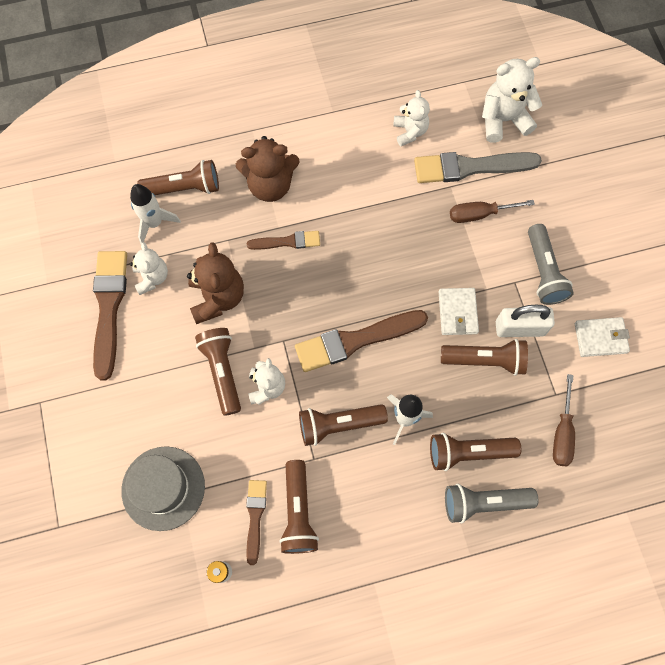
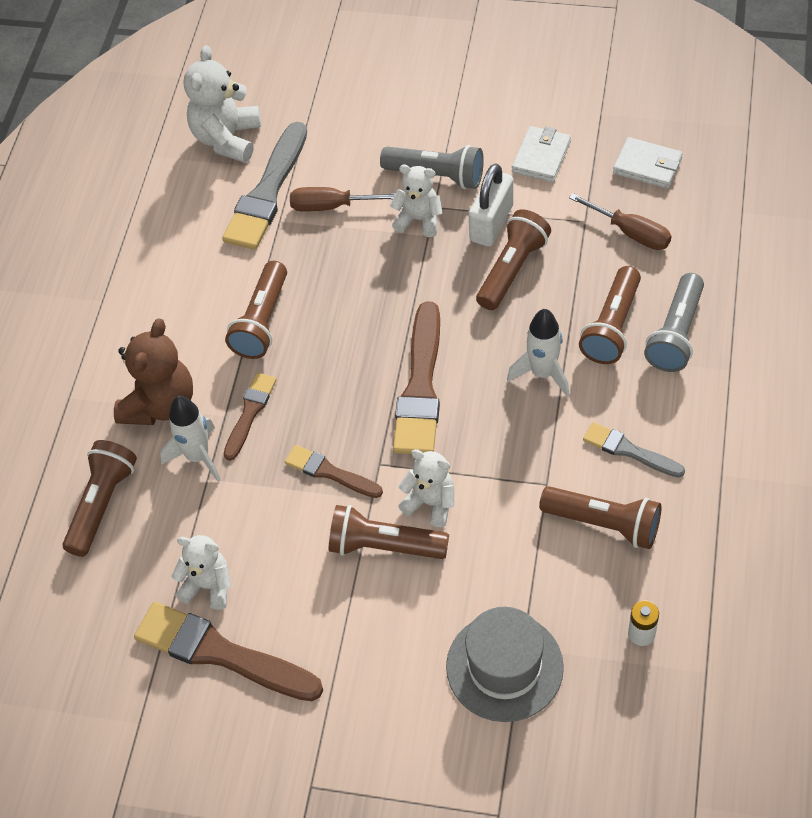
camera: 60 degrees left, 15 degrees down
(154, 223) = (131, 557): white rocket -> white rocket (198, 457)
(217, 297) = (281, 517): brown teddy bear -> none
(255, 517) = (589, 573): brown brush -> brown brush (330, 472)
(338, 425) = (517, 443): brown flashlight -> brown flashlight (262, 322)
(366, 506) = (629, 450): none -> grey brush
(410, 132) = (182, 233): white teddy bear -> white teddy bear (419, 220)
(457, 312) = (441, 273): white wallet -> white wallet (647, 166)
(480, 214) = (332, 206): brown screwdriver -> brown screwdriver turned 75 degrees clockwise

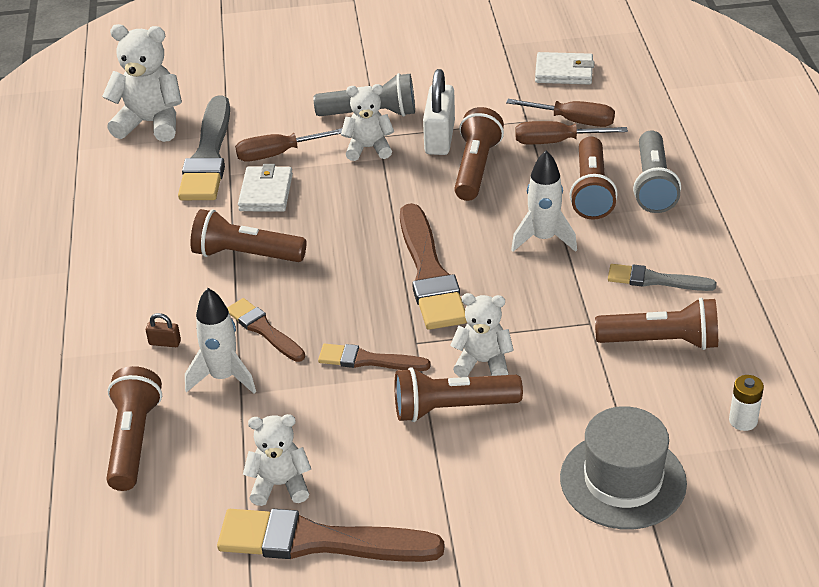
camera: 20 degrees left, 15 degrees down
(160, 404) = (165, 342): brown teddy bear -> brown padlock
(227, 139) = (150, 123): white teddy bear -> white teddy bear turned 105 degrees clockwise
(250, 413) = (264, 329): brown brush -> brown brush turned 45 degrees counterclockwise
(262, 322) = (245, 255): brown flashlight -> brown flashlight turned 105 degrees clockwise
(541, 157) = (463, 83): white wallet -> white wallet (266, 192)
(603, 255) = (556, 142): none -> brown screwdriver

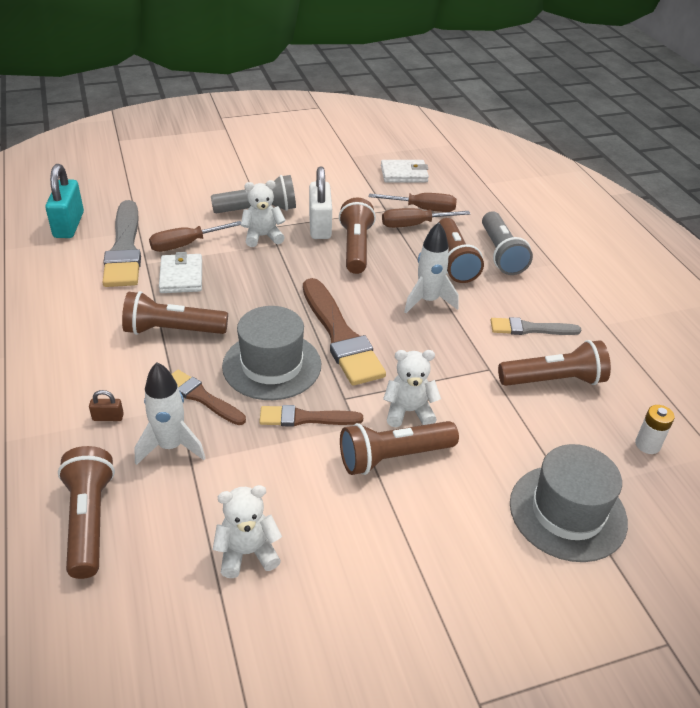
camera: 15 degrees left, 0 degrees up
(150, 123) = (69, 225): white teddy bear -> turquoise padlock
(319, 541) = (299, 611): brown brush -> none
(345, 301) = (272, 365): none -> grey hat

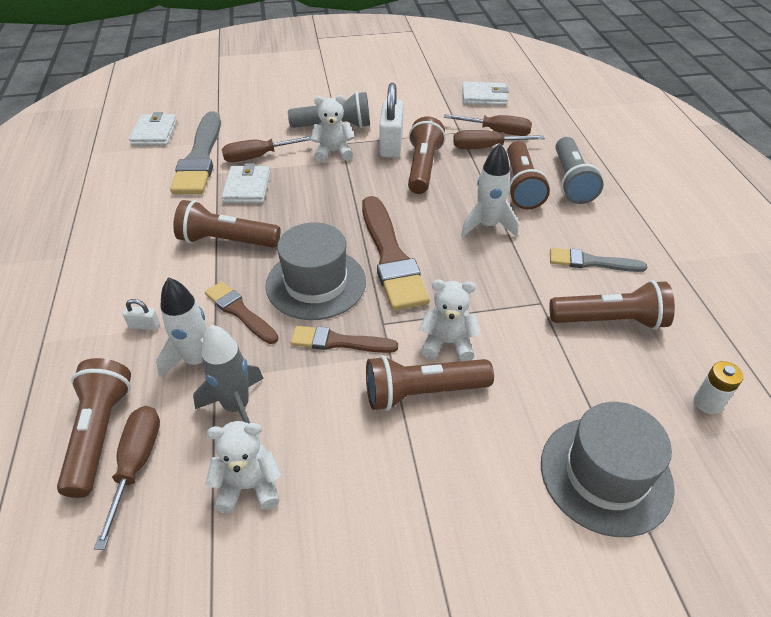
camera: 10 degrees right, 5 degrees up
(69, 225) = (154, 133): turquoise padlock -> white wallet
(108, 417) = (144, 325): brown padlock -> white padlock
(133, 545) = (136, 465): none -> brown screwdriver
(219, 485) = (237, 407): none -> grey rocket

